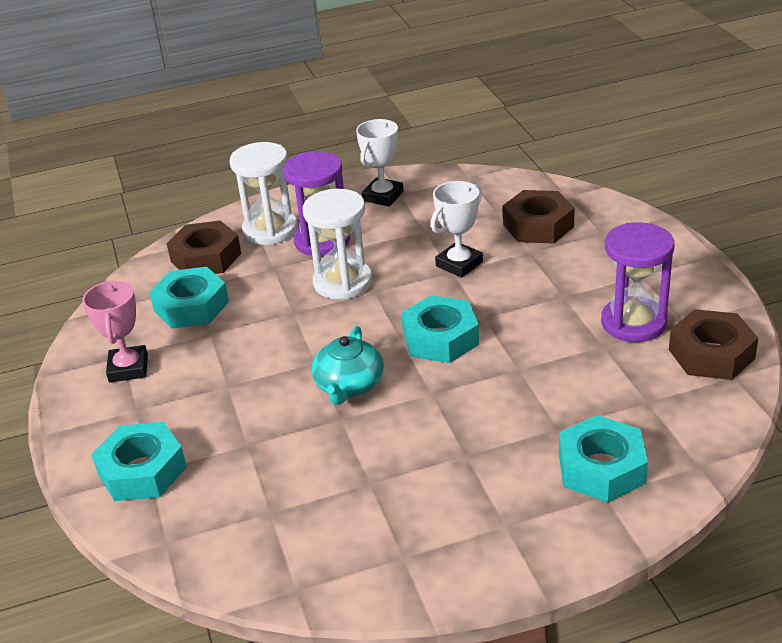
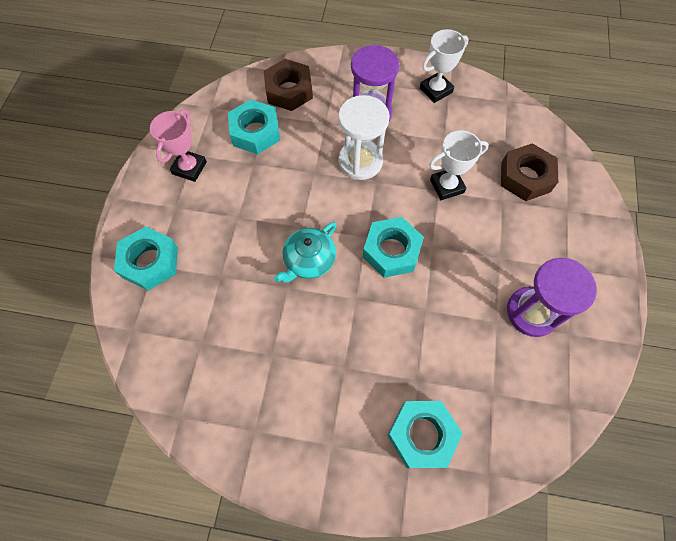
camera: 25 degrees right, 30 degrees up
(270, 230) = (343, 85): white hourglass -> none
(711, 354) = (567, 376): brown nut -> none

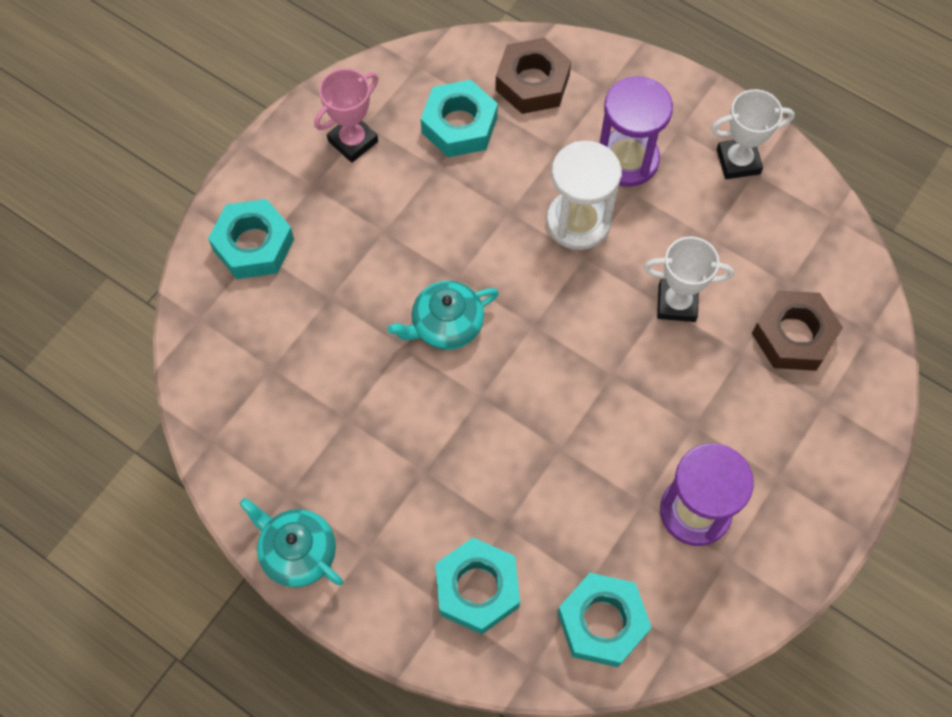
camera: 25 degrees right, 0 degrees up
(282, 470) = (297, 552): none -> turquoise teapot
(391, 251) = (556, 357): turquoise nut -> turquoise nut (602, 622)

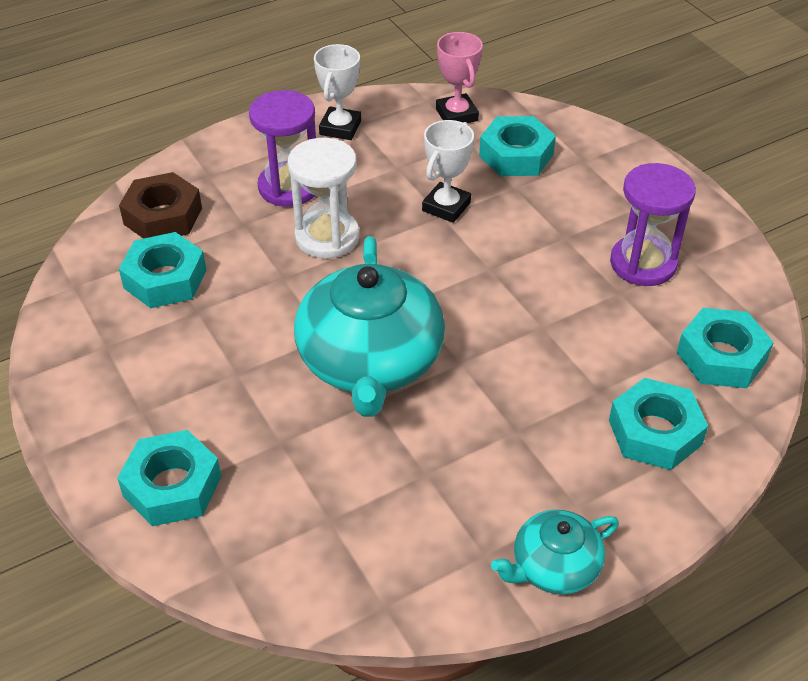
camera: 65 degrees left, 20 degrees down
(353, 141) = (116, 362): pink trophy -> pink trophy (456, 115)
(446, 324) = (370, 361): turquoise teapot -> turquoise teapot, size x1.92
(793, 335) = (516, 155): brown nut -> turquoise nut

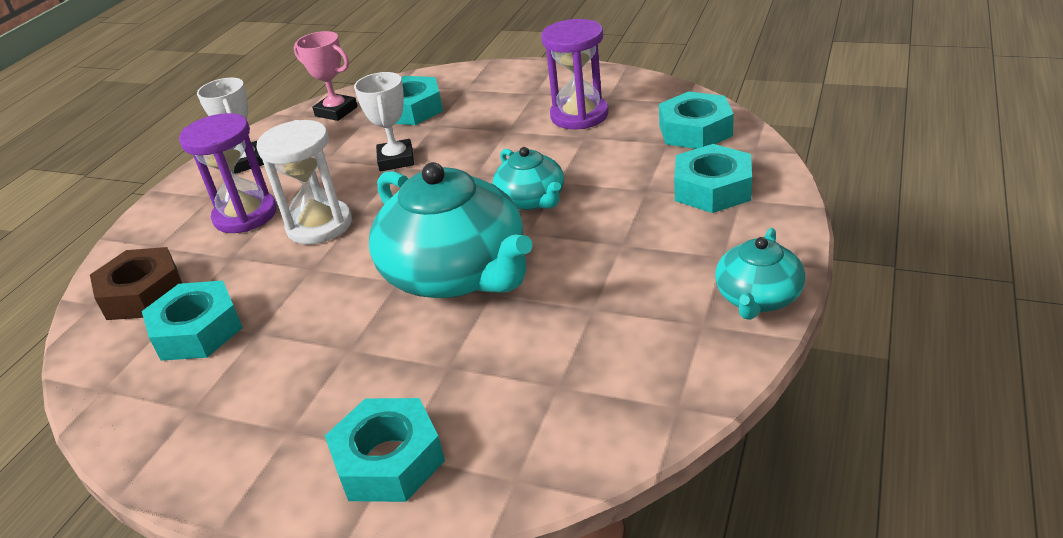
camera: 35 degrees left, 10 degrees down
(500, 330) = (531, 200): none -> turquoise teapot

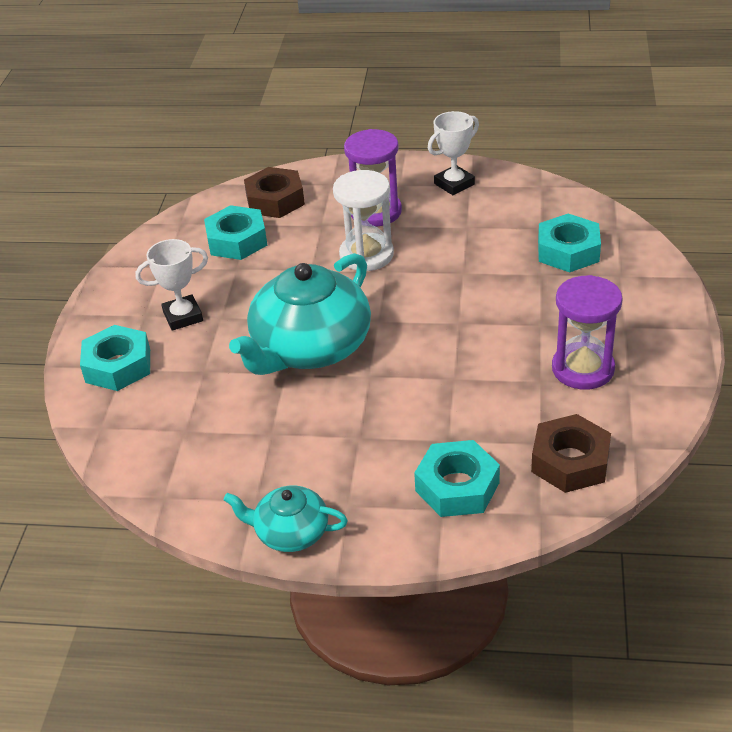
camera: 75 degrees right, 5 degrees up
(336, 111) = (553, 205): pink trophy -> none
(396, 160) = (473, 267): white trophy -> white trophy (183, 316)
(531, 200) = (420, 367): turquoise teapot -> none
(695, 130) = (570, 461): turquoise nut -> brown nut

